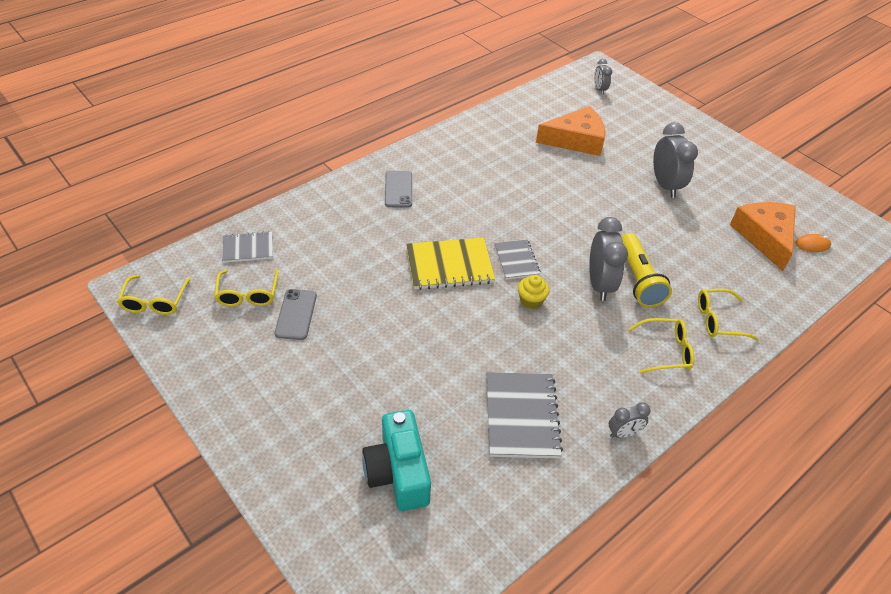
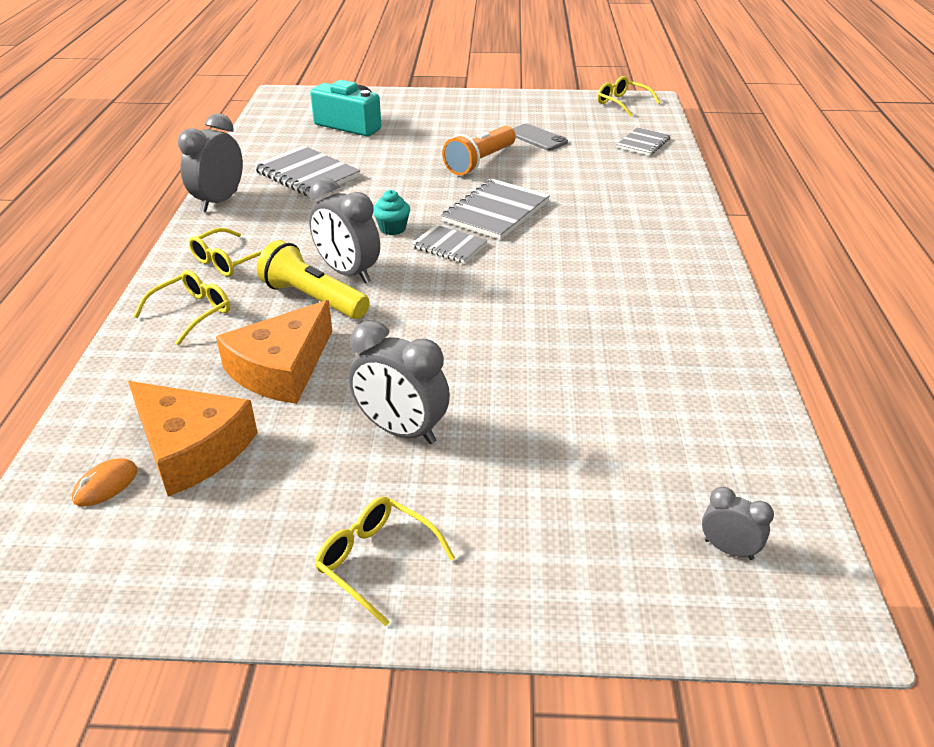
camera: 135 degrees right, 10 degrees down
(248, 294) = (585, 129): yellow glasses -> yellow glasses (376, 561)
(381, 321) = (480, 162): none -> orange flashlight
(398, 189) = (646, 232): grey phone -> none
(449, 265) = (495, 211): yellow notebook -> grey notebook
(531, 301) = (392, 228): yellow cupcake -> turquoise cupcake
(576, 140) = (601, 413): orange cheese -> orange cheese (281, 368)
(623, 433) = (219, 201): grey clock -> grey clock, size x1.85

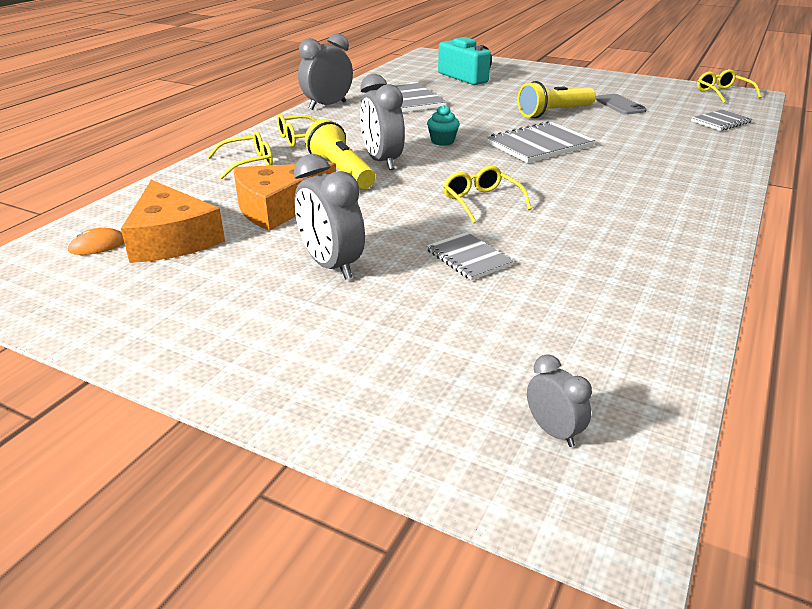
camera: 25 degrees right, 5 degrees down
(376, 561) = (232, 343): yellow glasses -> yellow glasses (481, 201)
(449, 246) = (479, 159): grey notebook -> grey notebook (468, 258)
(480, 162) = (553, 113): orange flashlight -> yellow flashlight

